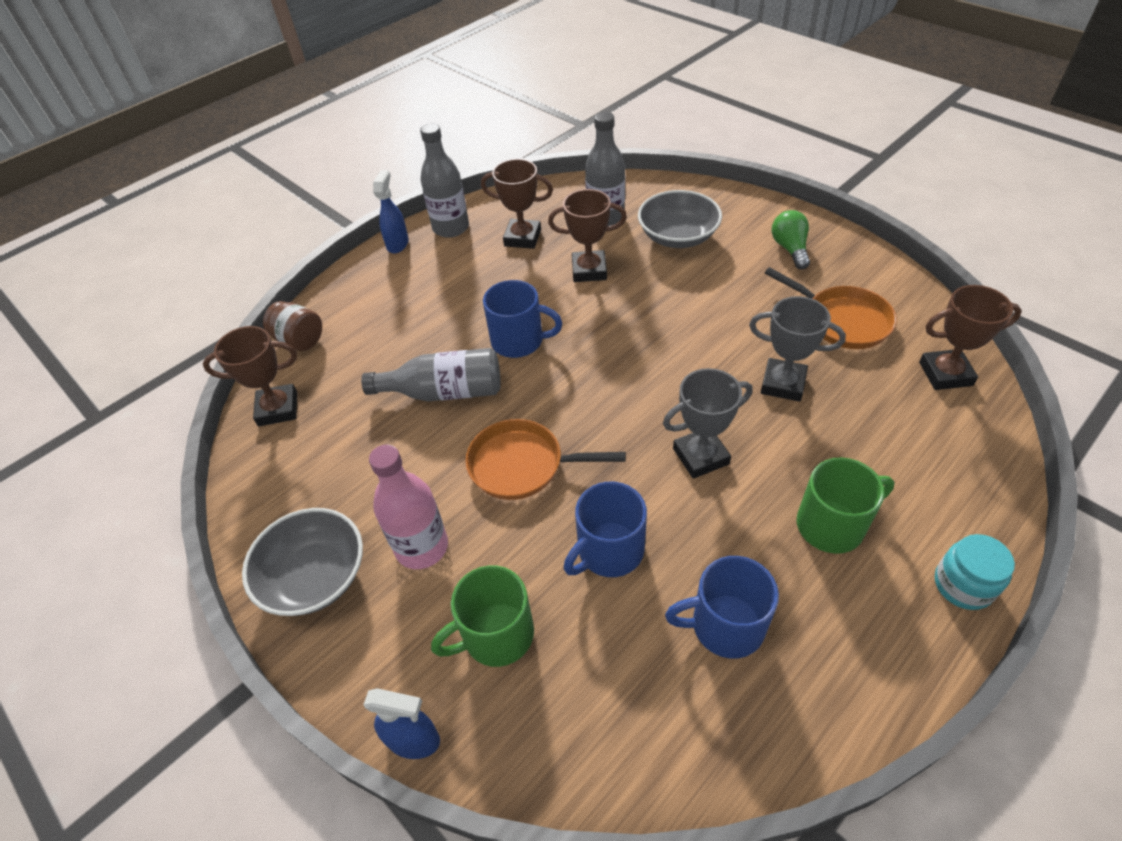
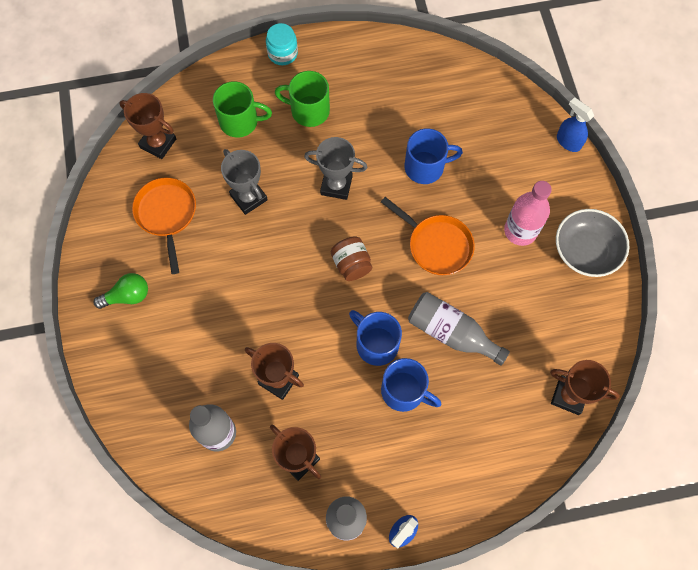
camera: 150 degrees left, 20 degrees up
(300, 340) = (530, 460): brown jar -> brown jar (351, 264)
(496, 635) = (507, 162): green mug -> green mug (240, 121)
(678, 236) = (186, 368): grey bowl -> none
(725, 625) = (400, 102): blue mug -> blue mug (404, 391)
(790, 249) = (127, 296): green light bulb -> green light bulb turned 135 degrees counterclockwise

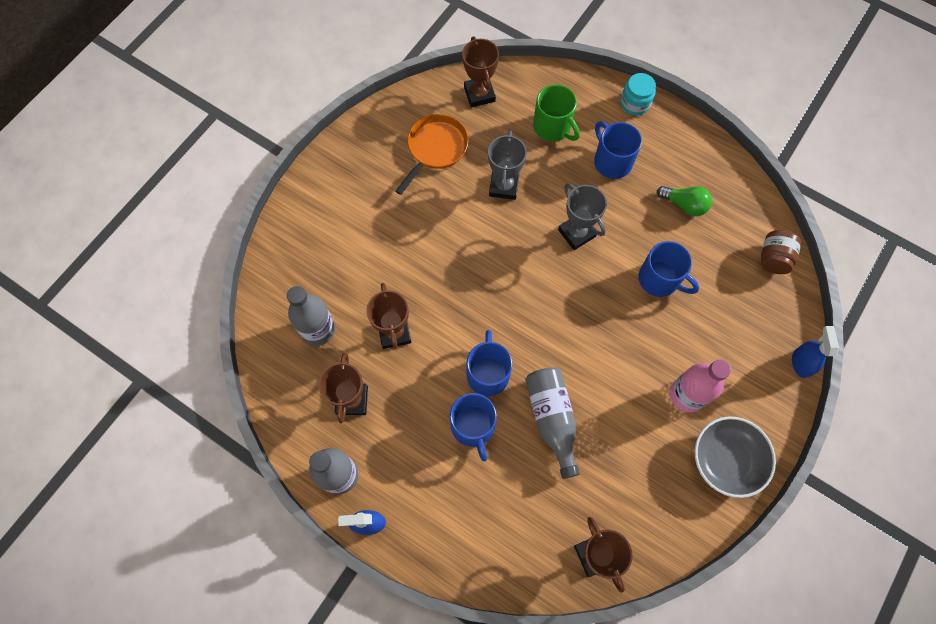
camera: 45 degrees right, 0 degrees up
(127, 296) = (354, 181): green light bulb -> green light bulb (684, 205)
(308, 110) = (611, 161): green mug -> blue mug
(351, 264) = (529, 300): brown jar -> brown jar (773, 258)
(436, 245) = (608, 344): orange pan -> none

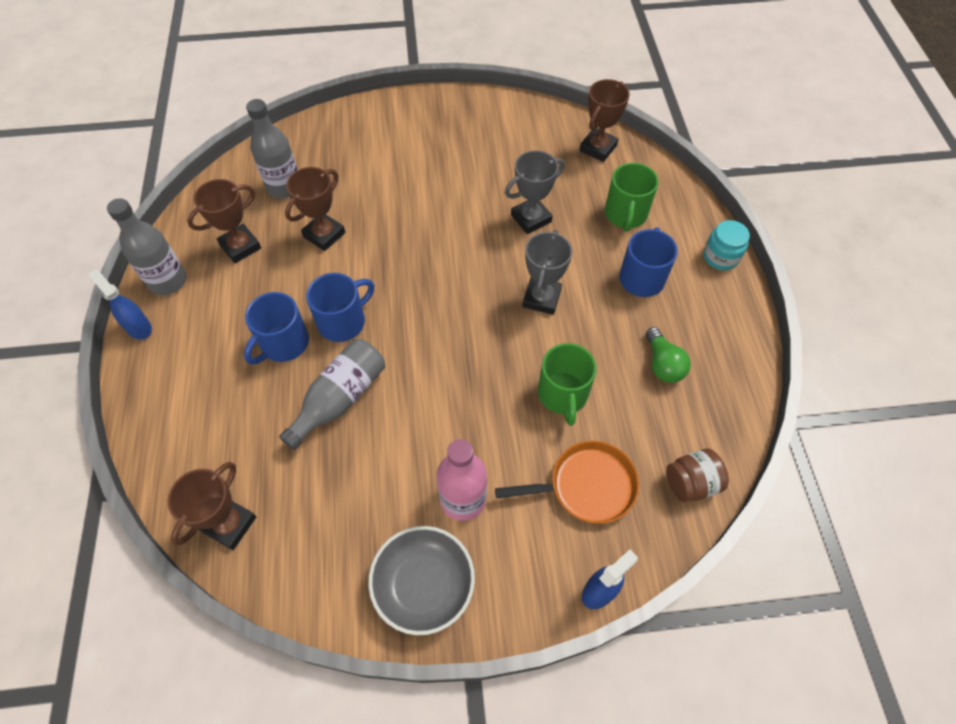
camera: 50 degrees right, 10 degrees down
(435, 149) = (515, 154): orange pan -> orange pan (586, 486)
(660, 279) = (563, 395): blue mug -> green mug

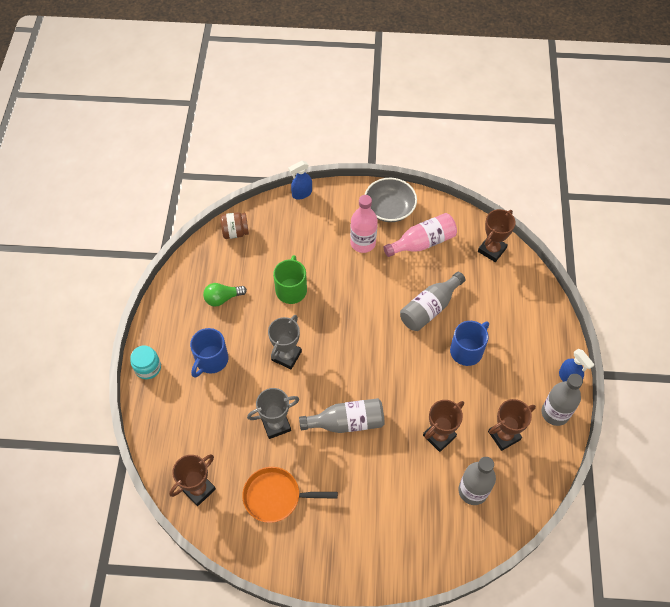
camera: 170 degrees left, 0 degrees up
(343, 321) = (426, 360): blue mug -> none
(356, 518) = (422, 242): none -> pink bottle
(443, 233) = (347, 422): none -> grey bottle
(586, 486) = (293, 239): orange pan -> orange pan (276, 496)
(625, 214) = (202, 416): green mug -> none
(662, 364) = (222, 298): green light bulb -> green light bulb turned 105 degrees counterclockwise

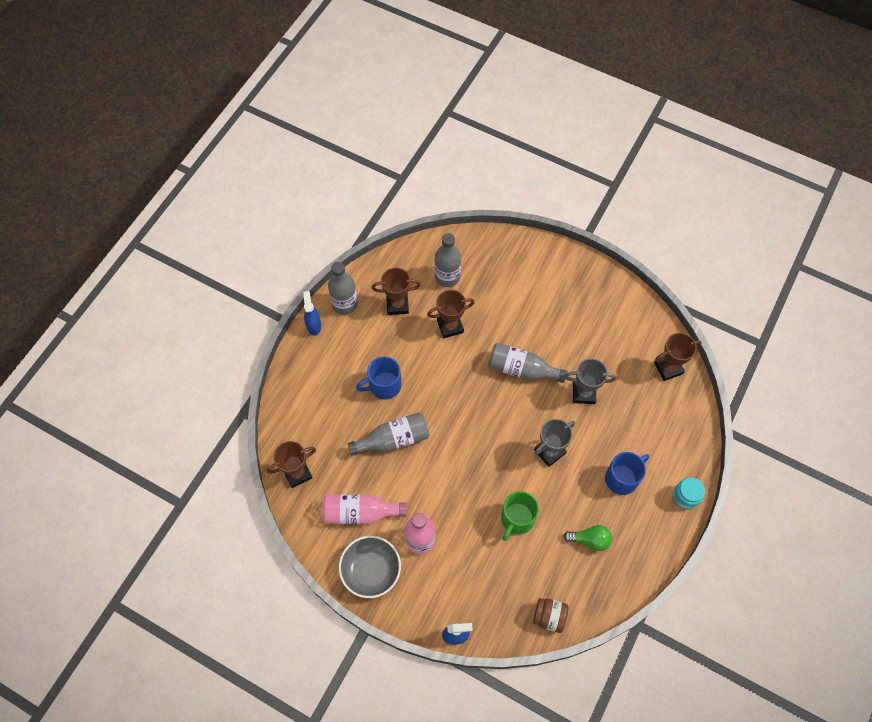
camera: 155 degrees left, 5 degrees up
(276, 496) = (605, 336): orange pan -> none

